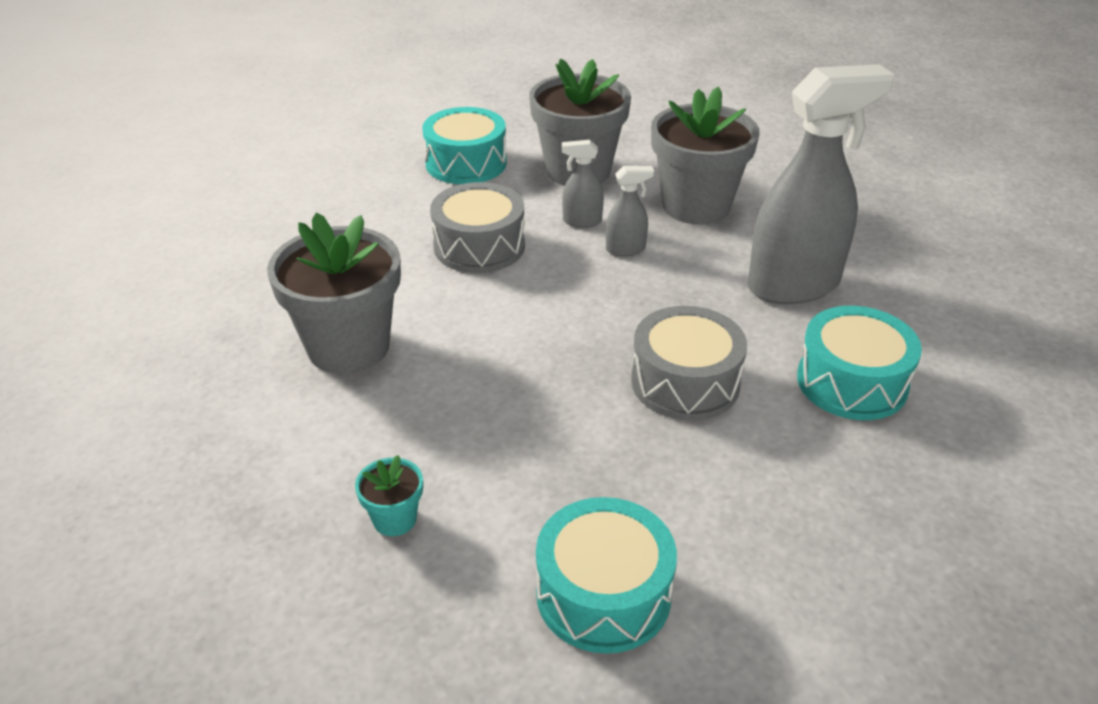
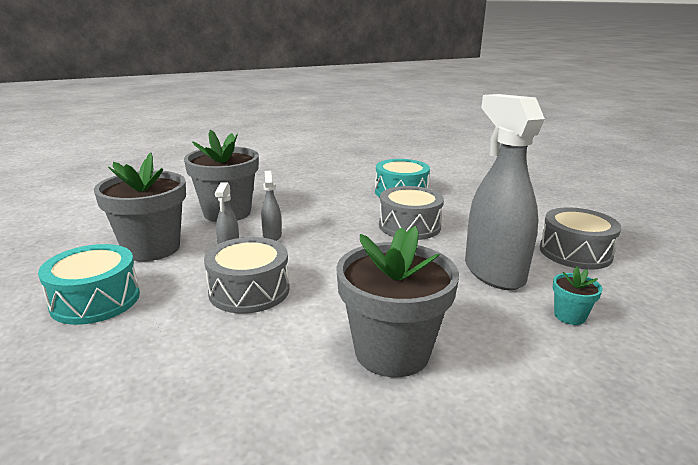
camera: 90 degrees left, 15 degrees down
(603, 594) = (575, 252): turquoise drum -> grey drum
(794, 285) = (321, 196): grey spray bottle -> grey spray bottle (493, 272)

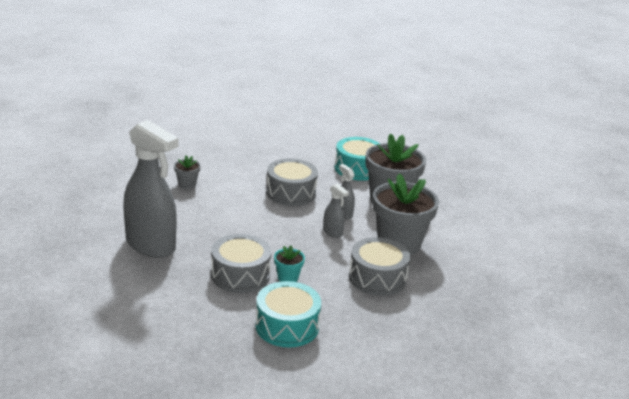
camera: 145 degrees right, 5 degrees up
(392, 352) = (187, 184): grey flower pot -> grey flower pot, size x0.44
(569, 316) = (95, 226): turquoise flower pot -> turquoise flower pot (288, 278)
(575, 252) = (88, 285): grey drum -> grey drum (377, 278)

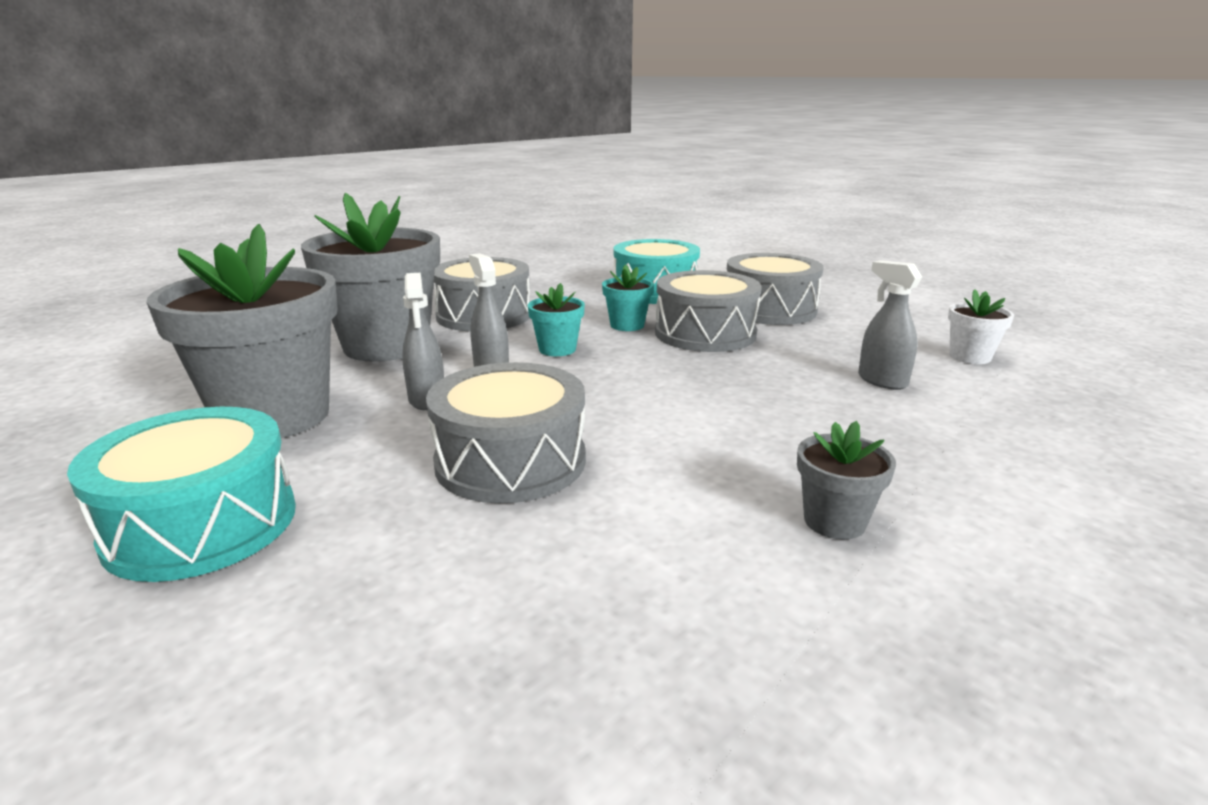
camera: 160 degrees left, 5 degrees down
(95, 270) = (970, 357): none -> white flower pot
(151, 245) = (882, 381): grey spray bottle -> grey spray bottle, size x0.43
(202, 308) = (769, 310): none -> grey drum
(313, 251) = (557, 349): none -> turquoise flower pot

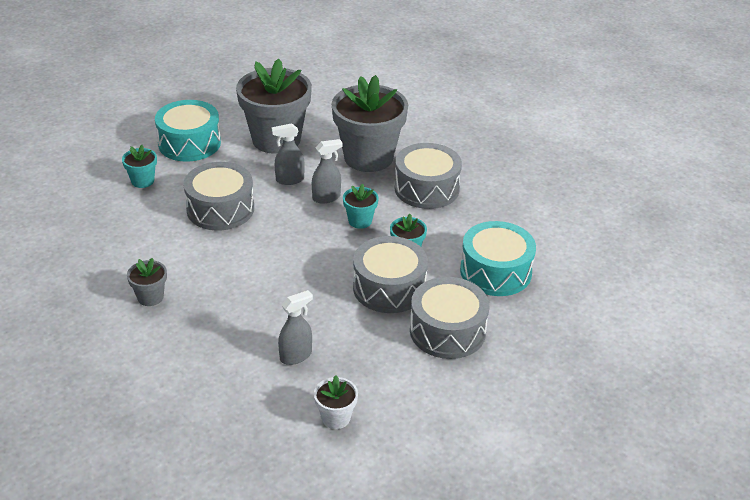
camera: 90 degrees right, 15 degrees up
(353, 589) = (142, 181): none -> turquoise flower pot

